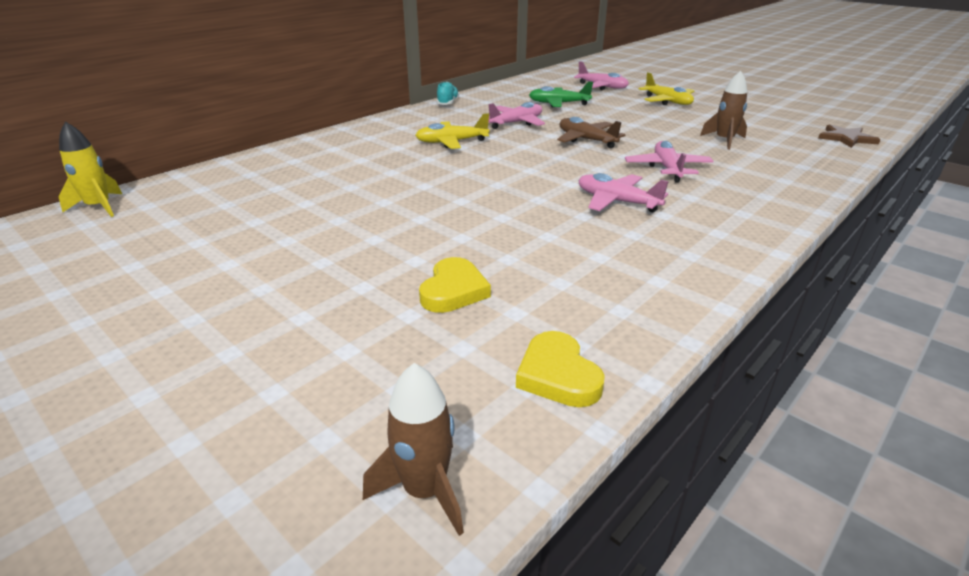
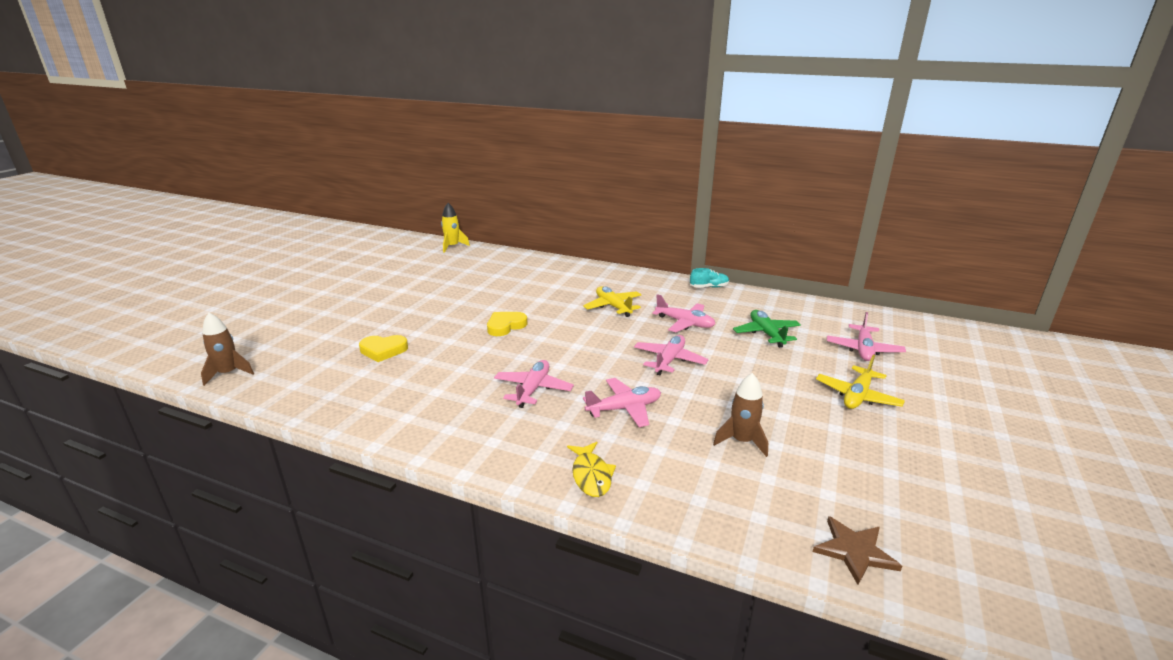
camera: 70 degrees right, 5 degrees down
(558, 375) = (302, 393): yellow heart -> yellow heart (505, 326)
(586, 140) = (669, 360): brown plane -> pink plane
(775, 196) = (591, 475): none -> yellow fish

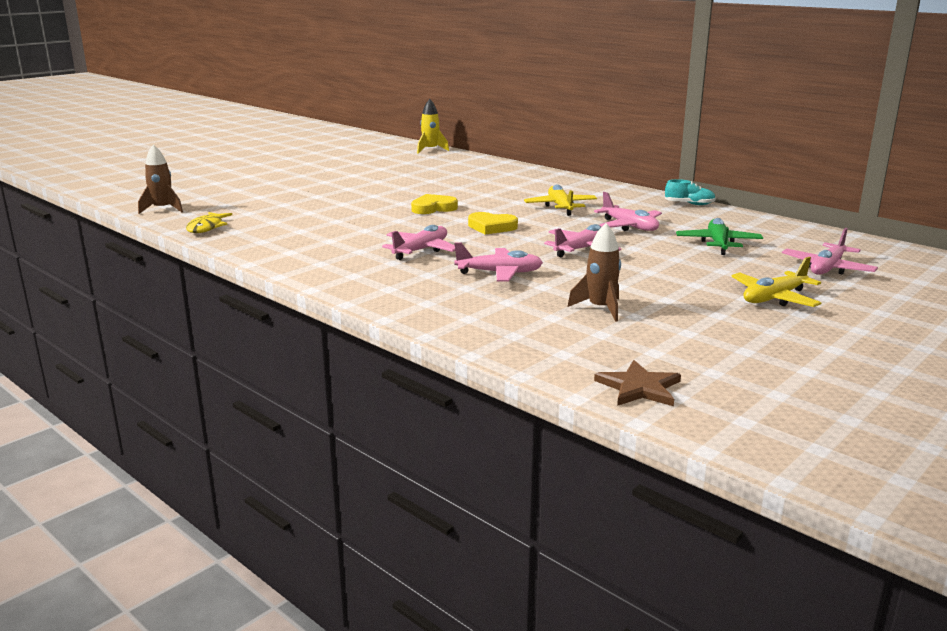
camera: 20 degrees right, 5 degrees down
(383, 350) = (303, 211): yellow heart -> yellow heart (491, 227)
(591, 475) = (425, 307): yellow fish -> yellow fish (207, 227)

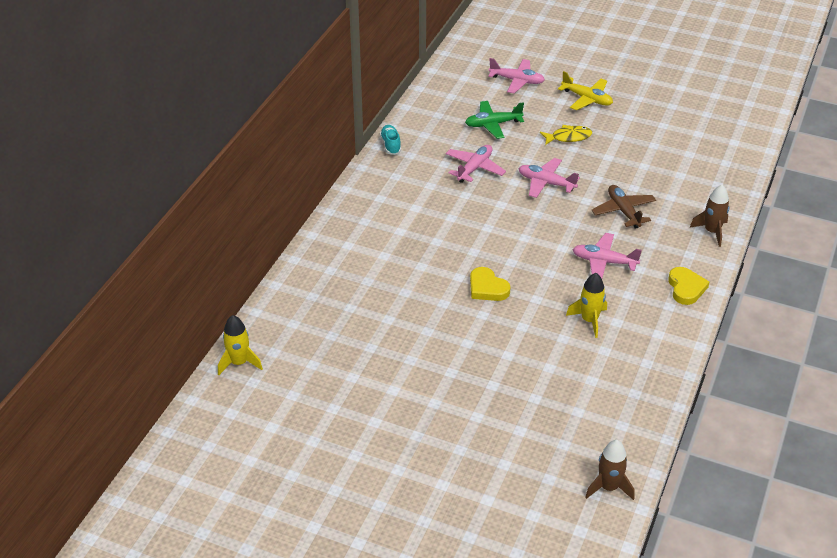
camera: 110 degrees left, 20 degrees up
(207, 227) = (638, 419): yellow fish -> yellow fish (568, 137)
(345, 232) = (589, 320): none -> yellow rocket
(491, 227) = (521, 239): yellow heart -> yellow heart (686, 288)
(499, 273) = (623, 211): pink plane -> brown plane
(560, 207) = (439, 212): yellow plane -> none
(600, 308) = (653, 159): brown rocket -> brown rocket (712, 232)
(639, 387) = (743, 134): brown star -> none

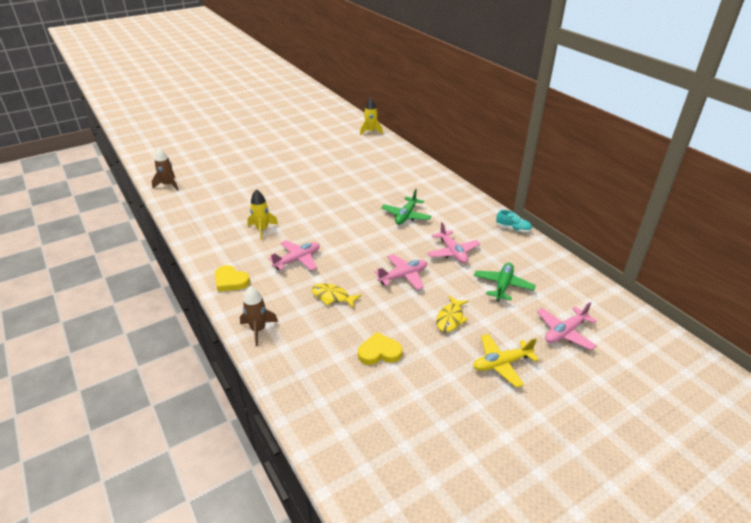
camera: 125 degrees right, 5 degrees down
(442, 224) = (406, 216): none -> green plane
(487, 288) = (333, 208): yellow heart -> yellow heart (379, 352)
(623, 211) = (332, 297): brown plane -> yellow fish

